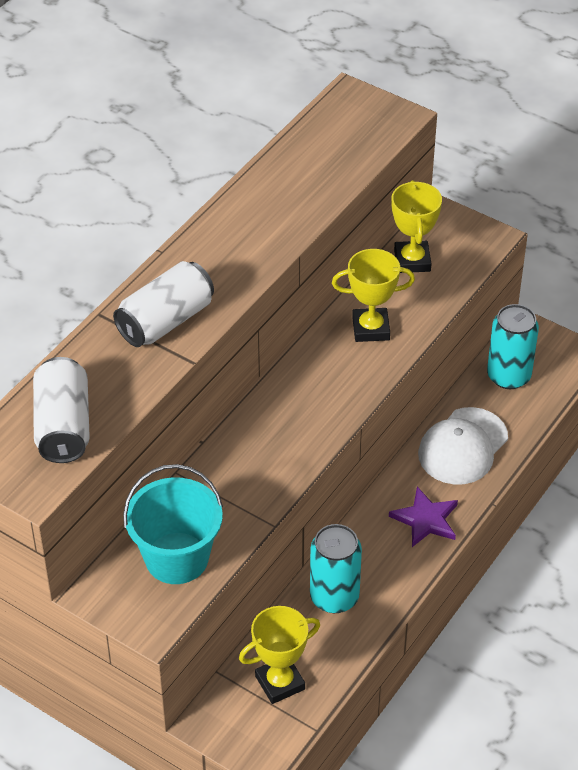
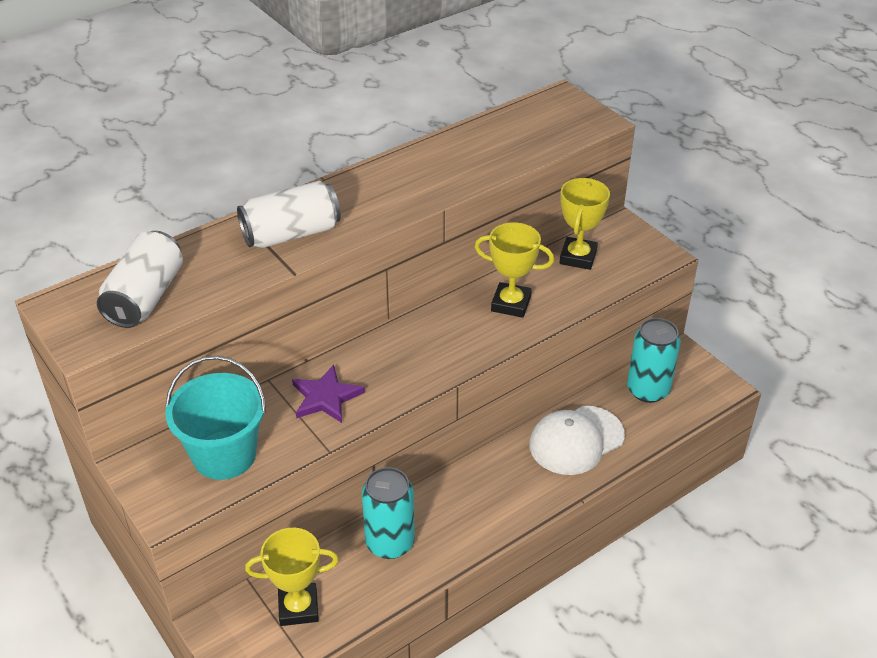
camera: 20 degrees right, 5 degrees down
(426, 519) = (510, 496): purple star -> purple star (326, 397)

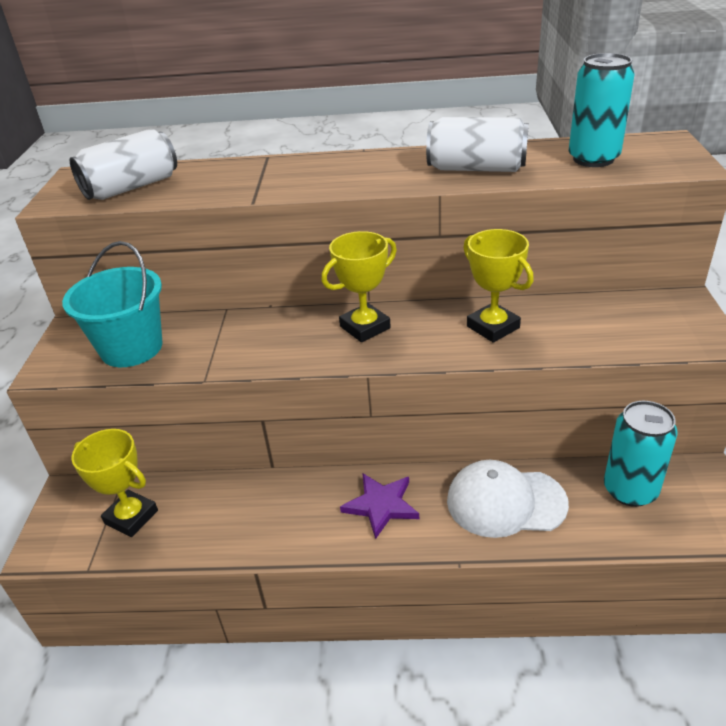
camera: 40 degrees right, 5 degrees down
(291, 234) = (287, 177): white can -> white can (476, 168)
(326, 397) = (250, 338): purple star -> purple star (381, 505)
(390, 542) = (250, 504): turquoise can -> turquoise can (593, 159)
(578, 257) = (605, 311): yellow trophy -> yellow trophy (365, 327)

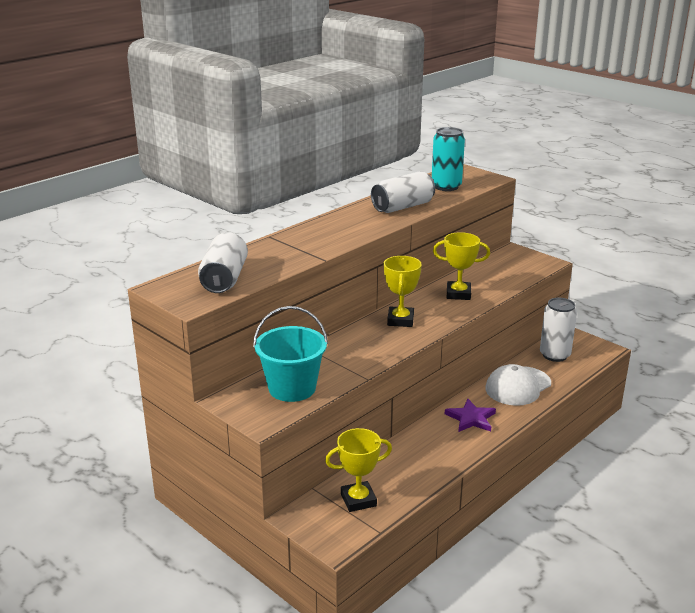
camera: 50 degrees left, 10 degrees down
(630, 490) = (554, 355): turquoise can -> white can

